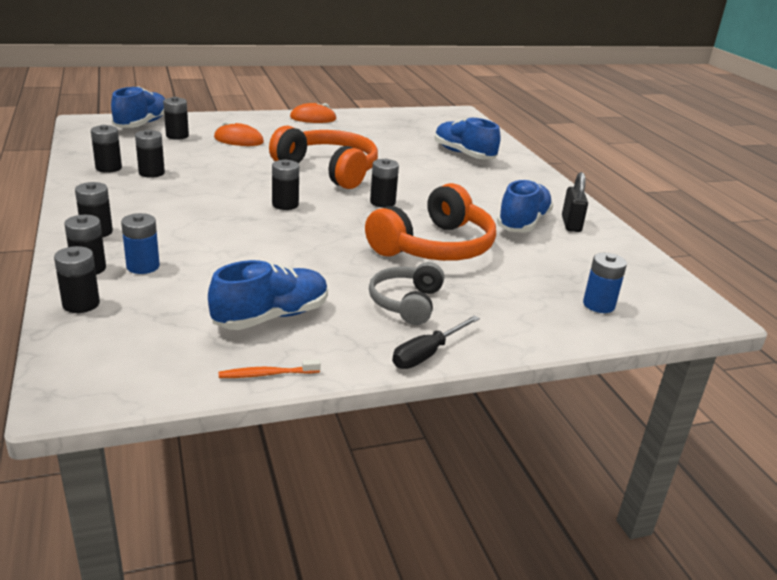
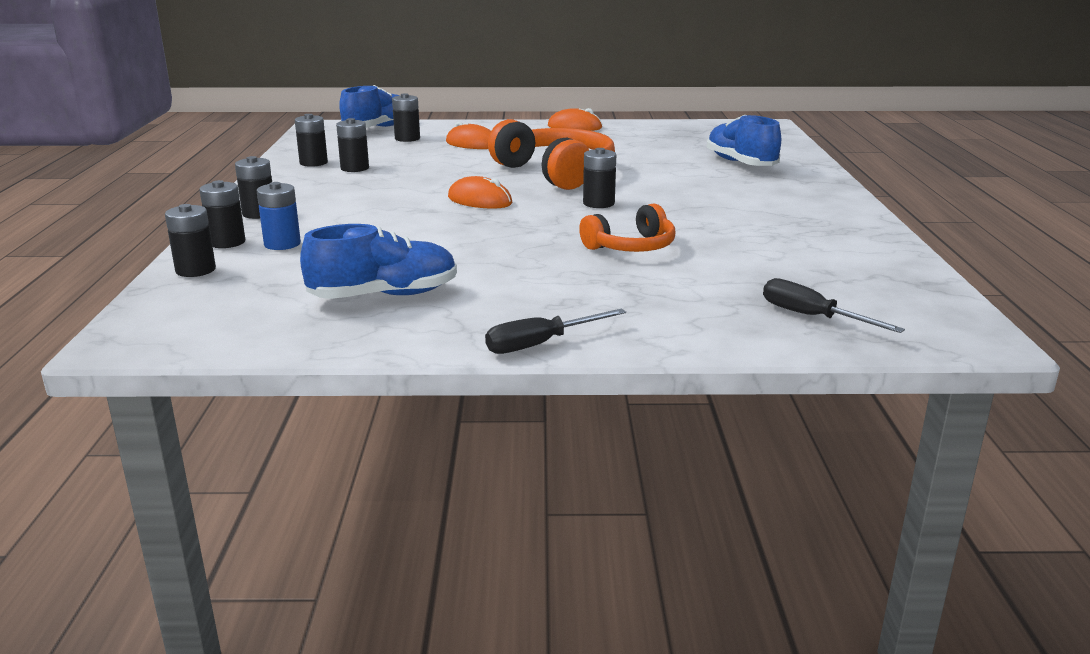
camera: 20 degrees right, 5 degrees down
(267, 374) = (338, 344): orange toothbrush -> none
(285, 204) = (480, 200): black battery -> orange mouse
(406, 303) = (553, 295): grey headphones -> none
(435, 247) = (631, 247): orange headphones -> orange headphones, size x0.58
(523, 223) = (769, 231): blue shoe -> none
(571, 224) = (837, 235): black padlock -> none
(598, 305) = (812, 317): blue battery -> black screwdriver

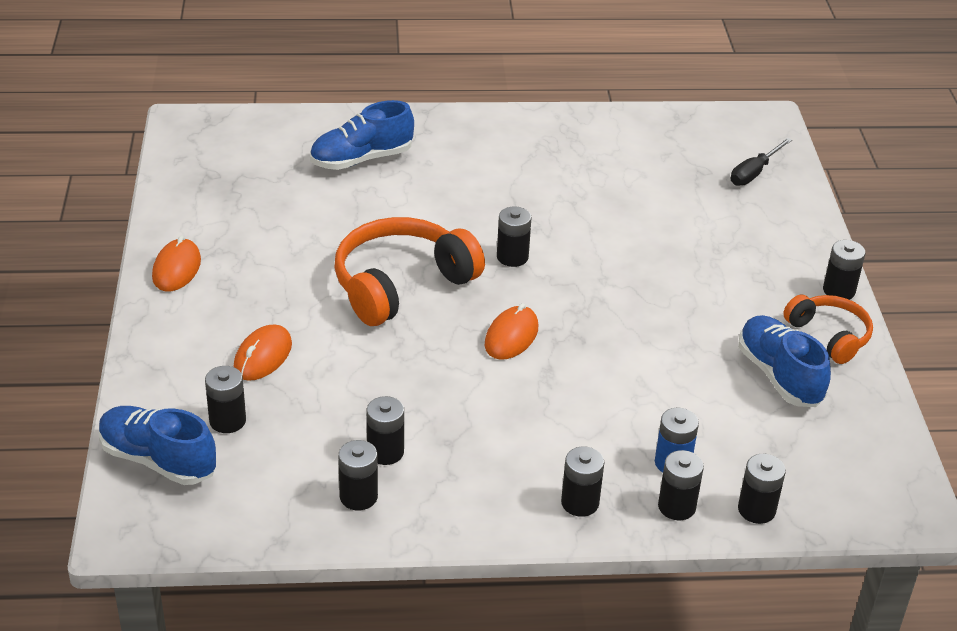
camera: 95 degrees left, 15 degrees up
(540, 344) = (839, 290): black screwdriver -> black battery
(631, 247) = (633, 242): orange headphones -> orange headphones (829, 335)

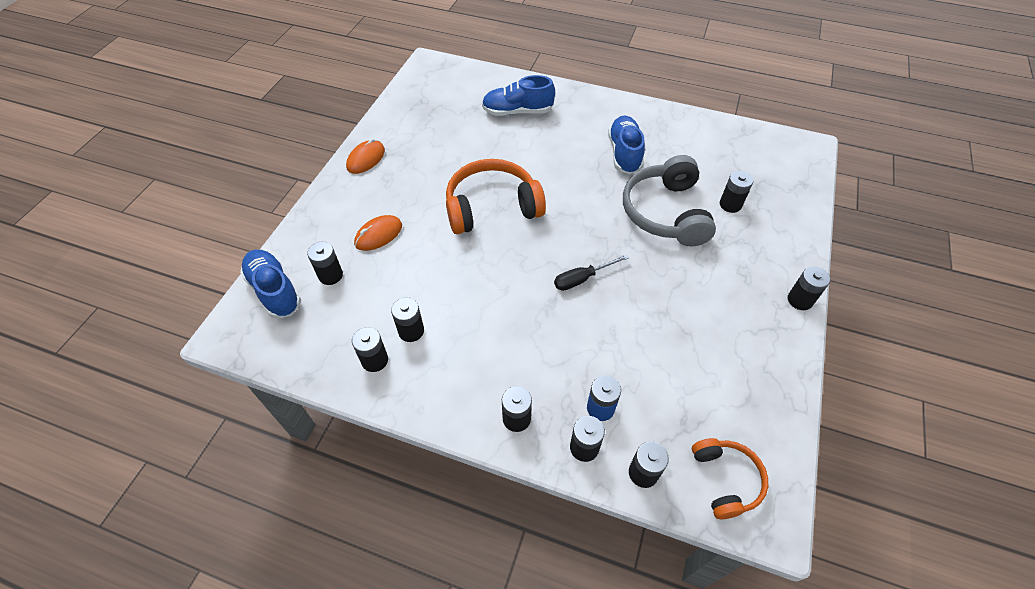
camera: 25 degrees right, 15 degrees up
(511, 336) = (541, 267): orange mouse -> none
(512, 257) = (574, 206): black battery -> black battery (730, 204)
(632, 236) = (665, 212): none -> grey headphones
(754, 173) = (779, 186): black screwdriver -> black screwdriver (582, 279)
(779, 376) = (718, 359): blue shoe -> blue shoe (624, 153)
(829, 335) = (774, 337): orange headphones -> orange headphones (726, 480)

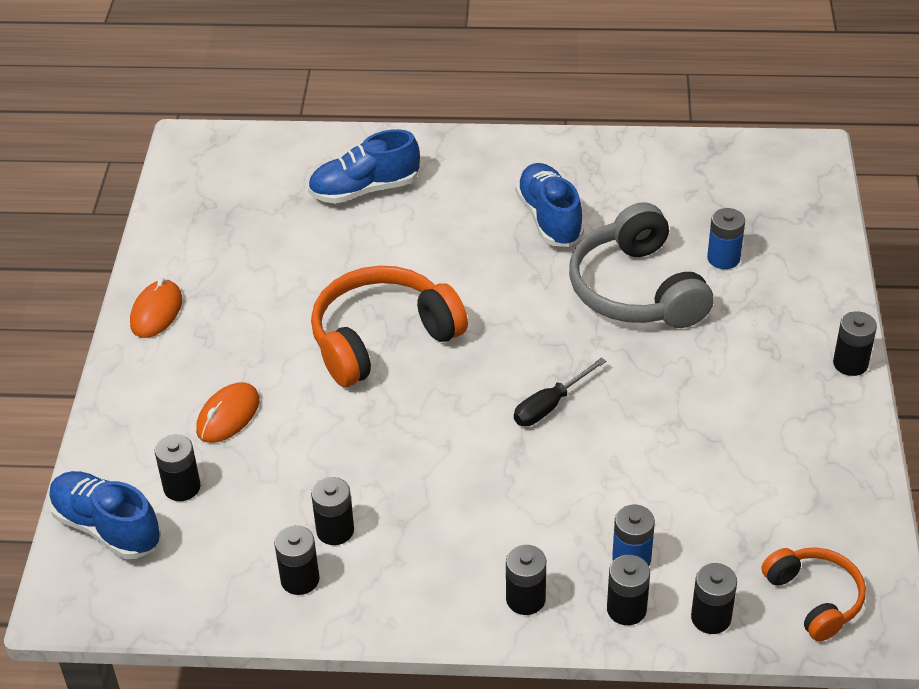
camera: 15 degrees left, 10 degrees down
(730, 204) = (723, 258): black battery -> blue battery

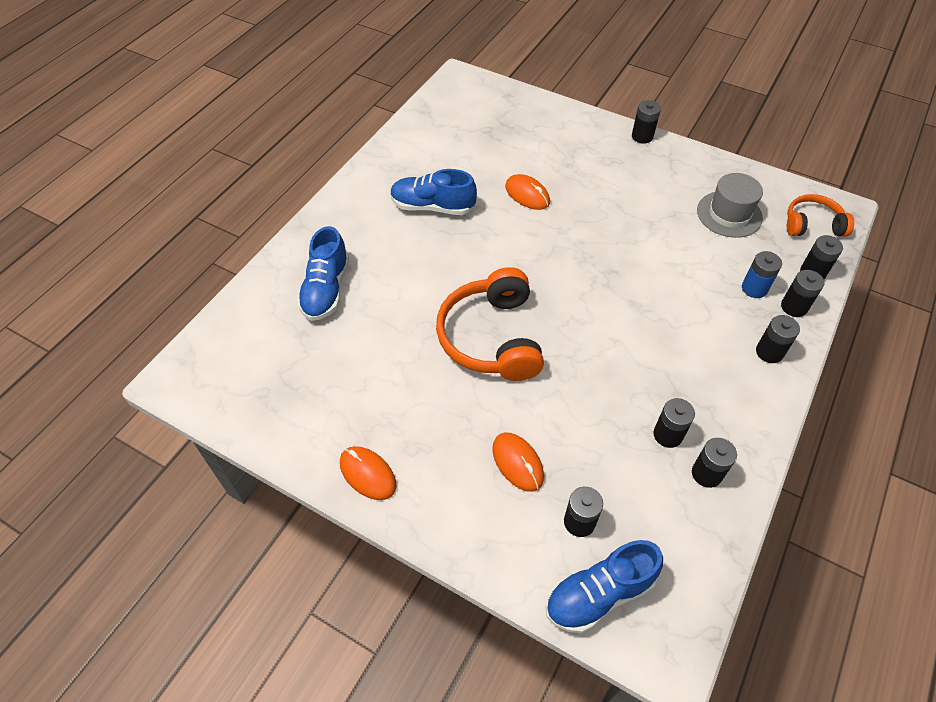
camera: 65 degrees left, 10 degrees up
(550, 405) = (606, 275): black screwdriver -> none
(636, 290) = (527, 194): grey headphones -> orange mouse
(723, 258) = (525, 147): blue battery -> none
(761, 498) = (729, 214): none -> grey hat

